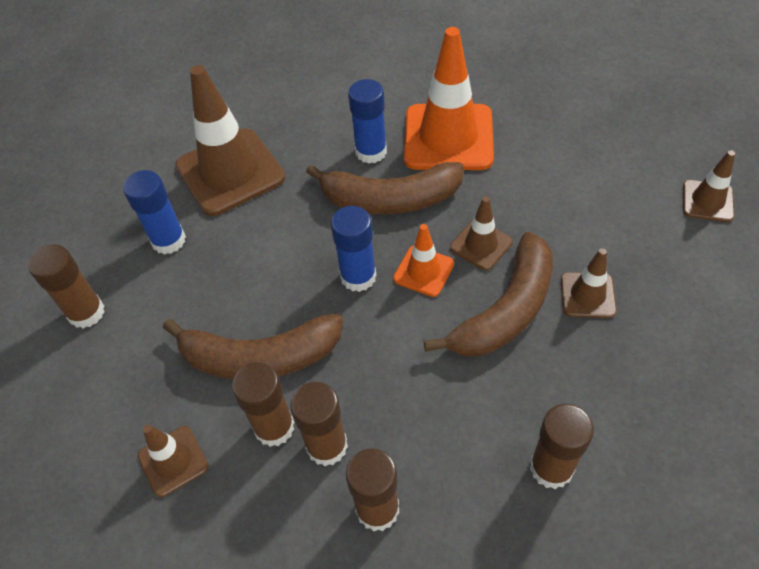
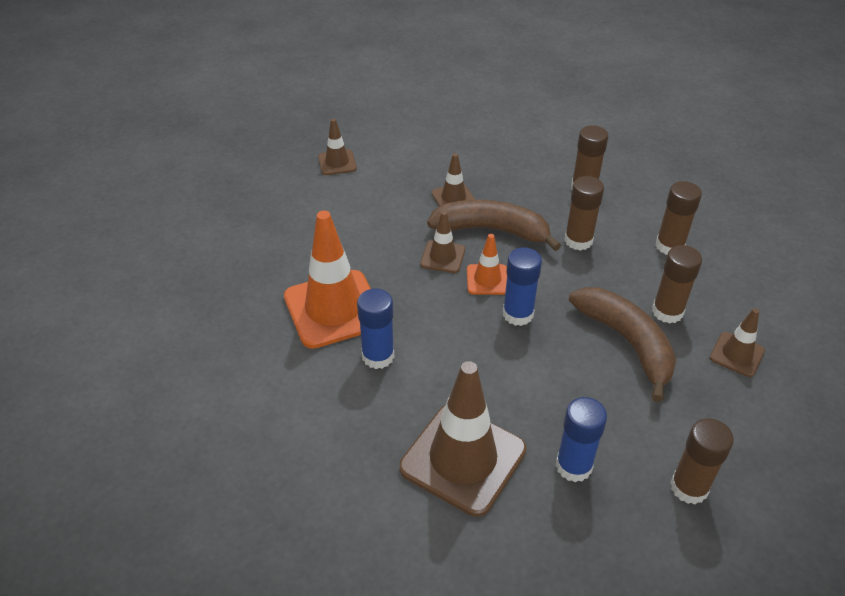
camera: 120 degrees left, 10 degrees down
(327, 446) = (655, 281): brown glue stick -> brown glue stick (578, 240)
(390, 199) = (428, 323): brown banana -> none

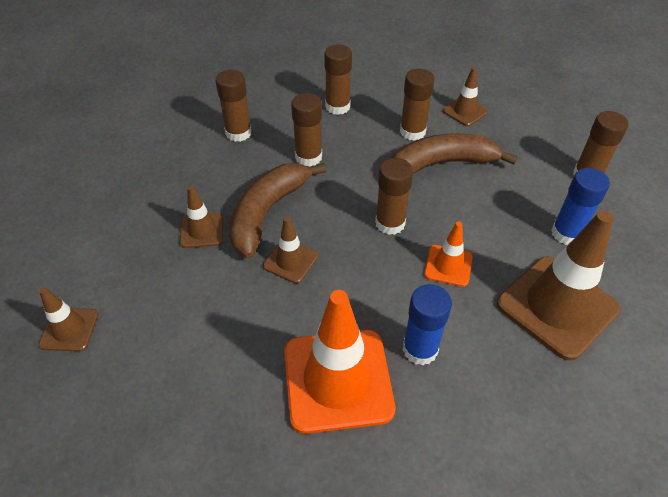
camera: 75 degrees left, 5 degrees up
(487, 280) = (337, 233): orange traffic cone -> orange traffic cone (448, 265)
(518, 314) = (390, 223): blue glue stick -> brown glue stick

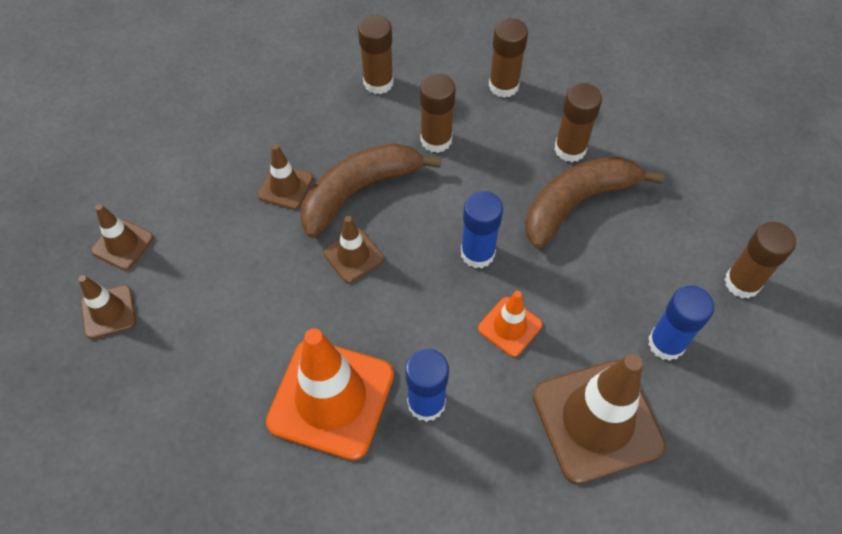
camera: 25 degrees right, 10 degrees up
(390, 223) = (477, 253): brown glue stick -> blue glue stick
(441, 164) = (577, 203): brown banana -> brown banana turned 45 degrees counterclockwise
(465, 111) = (649, 144): brown traffic cone -> brown traffic cone (108, 312)

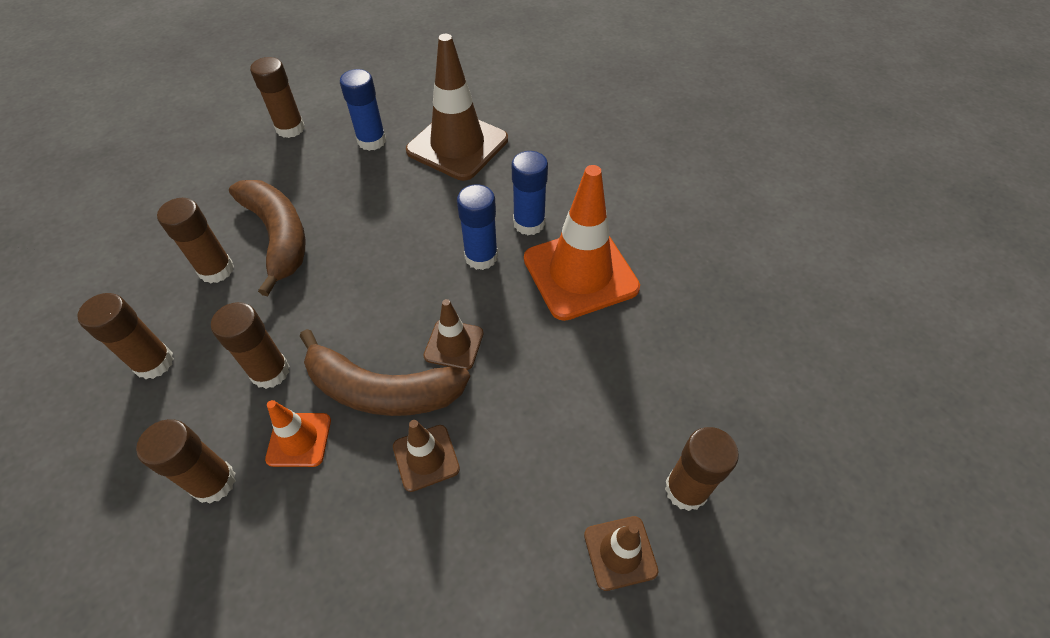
camera: 130 degrees left, 5 degrees down
(108, 312) = (686, 489): brown traffic cone -> brown glue stick
(477, 253) = (380, 267): blue glue stick -> blue glue stick (481, 257)
(510, 326) = (429, 215): orange traffic cone -> orange traffic cone (299, 439)
(577, 203) = (278, 236): brown banana -> brown banana turned 135 degrees counterclockwise

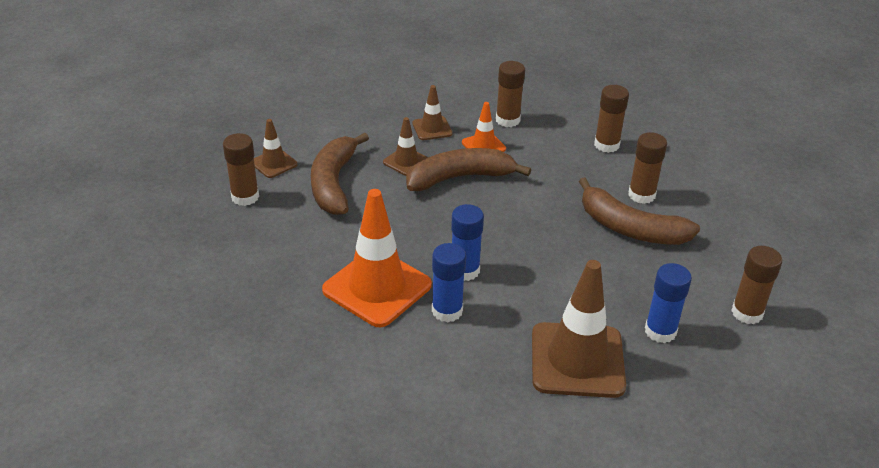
camera: 150 degrees right, 15 degrees down
(270, 372) = (535, 163): brown glue stick -> none
(454, 344) = (436, 213): brown traffic cone -> brown traffic cone (432, 128)
(549, 459) = (334, 183): none -> brown banana

